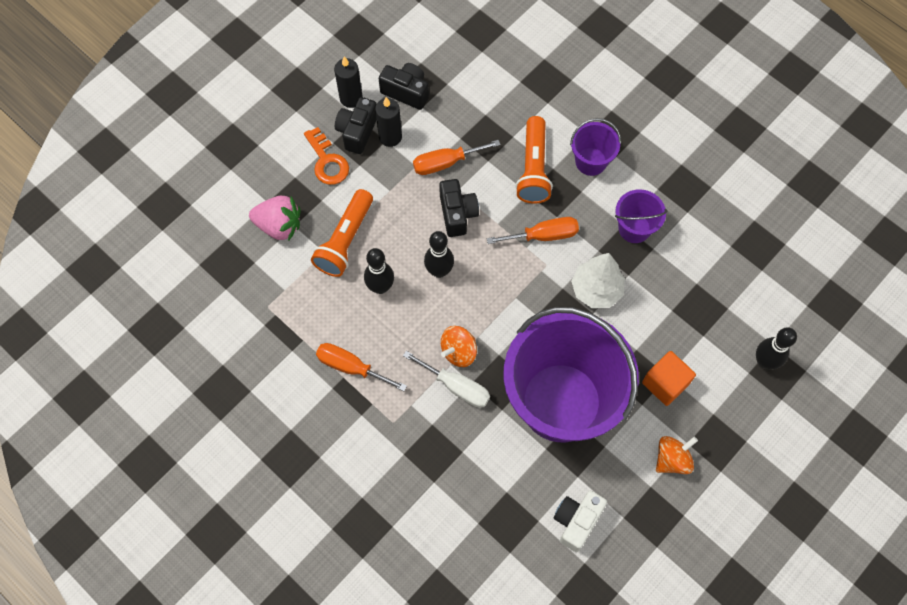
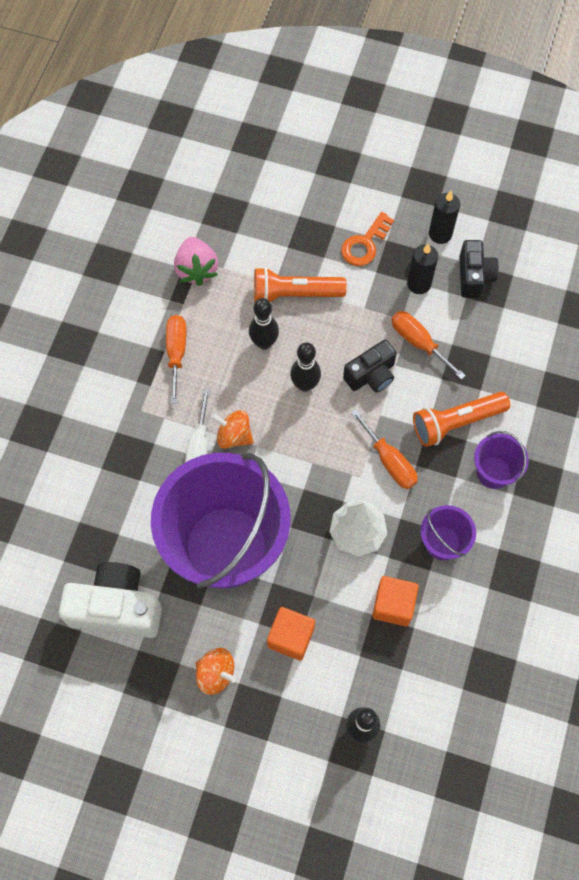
camera: 65 degrees right, 0 degrees up
(279, 225) = (281, 235): pink strawberry -> pink strawberry (196, 269)
(357, 132) = (408, 254): black camera -> none
(576, 521) = (117, 608): white camera -> white camera, size x1.61
(671, 290) = (393, 605): none -> orange cube

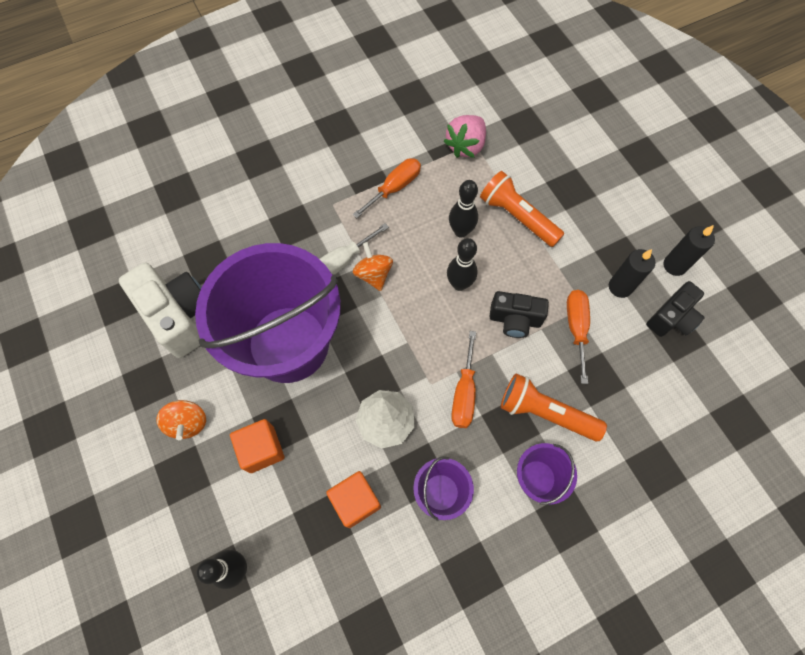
camera: 45 degrees right, 0 degrees up
(365, 244) = (606, 225): orange key -> none

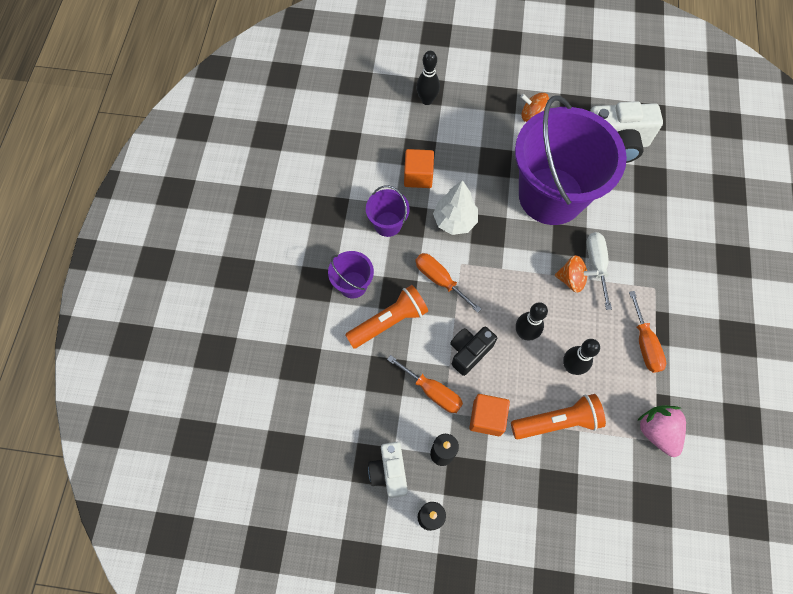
camera: 125 degrees right, 0 degrees up
(262, 449) = (487, 145): orange cube -> orange cube (487, 418)
(671, 318) = (389, 472): black camera -> white camera

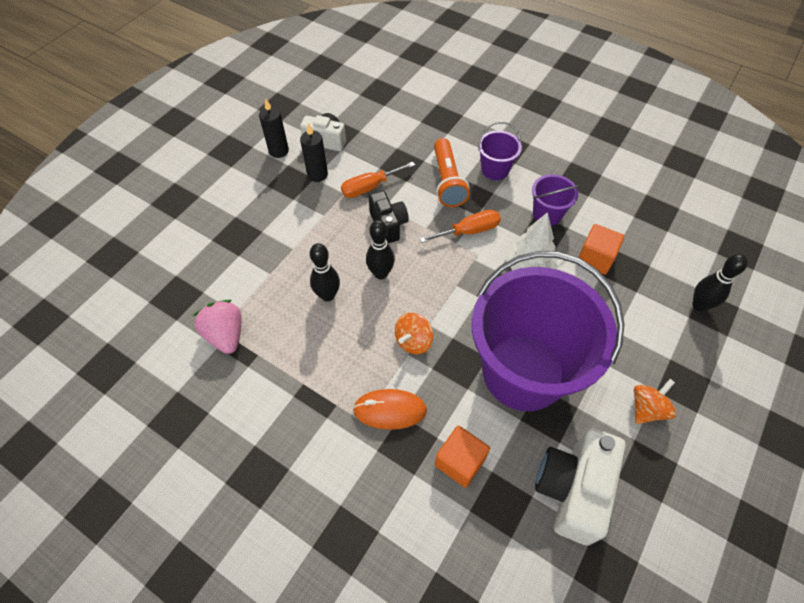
camera: 115 degrees right, 10 degrees down
(487, 418) = (325, 213): orange cube -> orange cube (460, 462)
(557, 421) = (288, 261): orange flashlight -> none
(596, 265) = (418, 374): white screwdriver -> none
(635, 272) = (390, 410): none -> orange mouse
(644, 343) = (309, 372): orange screwdriver -> none
(657, 431) = (226, 335): pink strawberry -> pink strawberry turned 120 degrees counterclockwise

